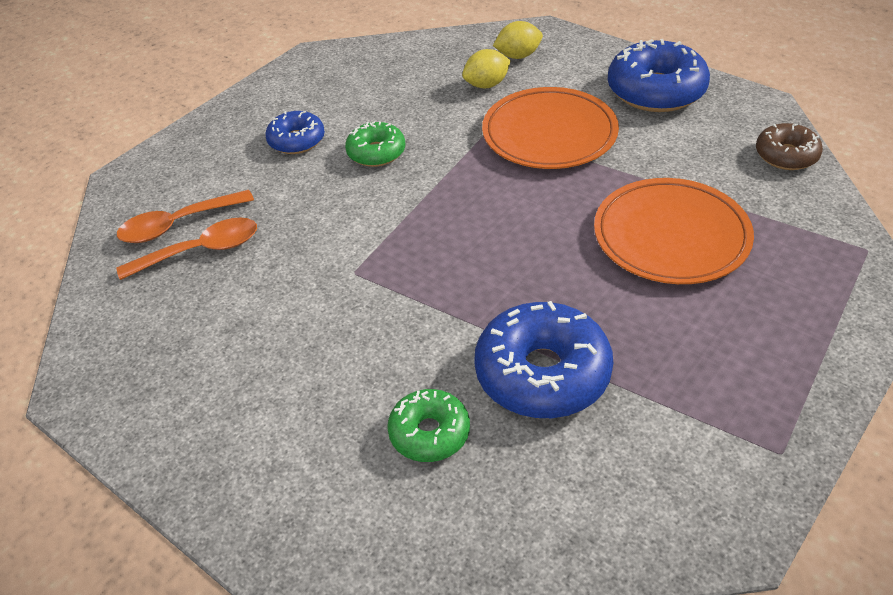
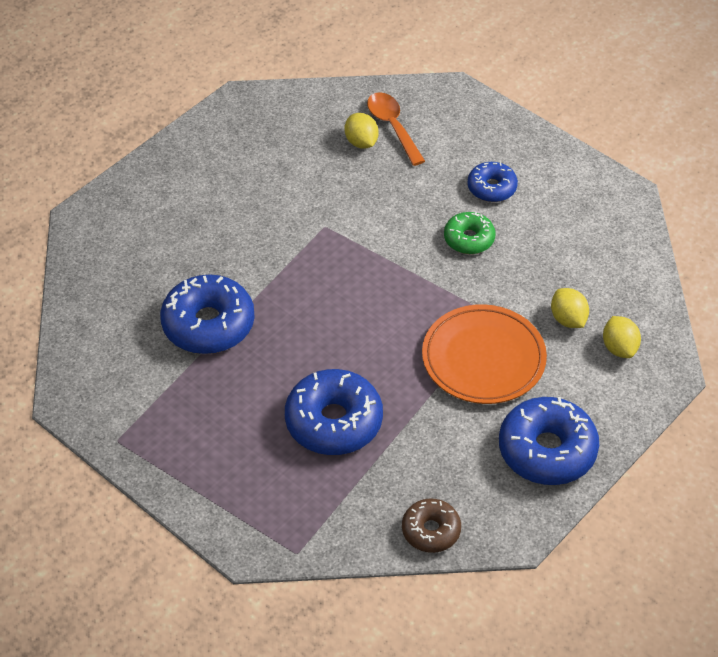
camera: 90 degrees right, 5 degrees up
(201, 251) = (361, 142): orange spoon -> yellow lemon
(429, 433) = (172, 264): green donut -> none
(671, 236) = (334, 422): orange plate -> blue donut

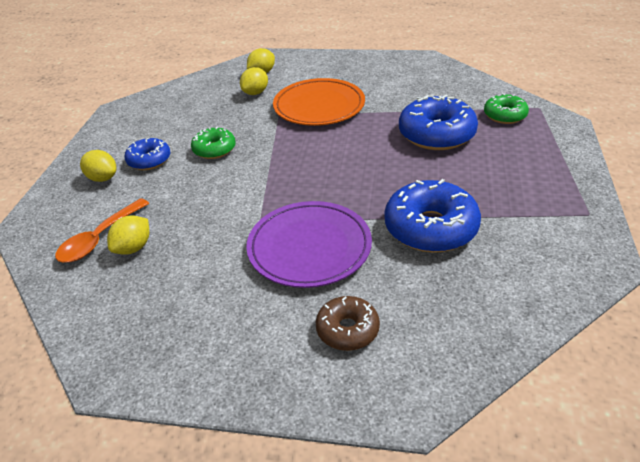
camera: 120 degrees left, 10 degrees down
(261, 239) = (309, 247): none -> purple plate
(311, 507) = (505, 115): none -> green donut
(431, 531) = (459, 78): brown donut -> brown donut (347, 330)
(487, 149) = (103, 178): none -> yellow lemon
(547, 450) = (361, 68): blue donut -> none

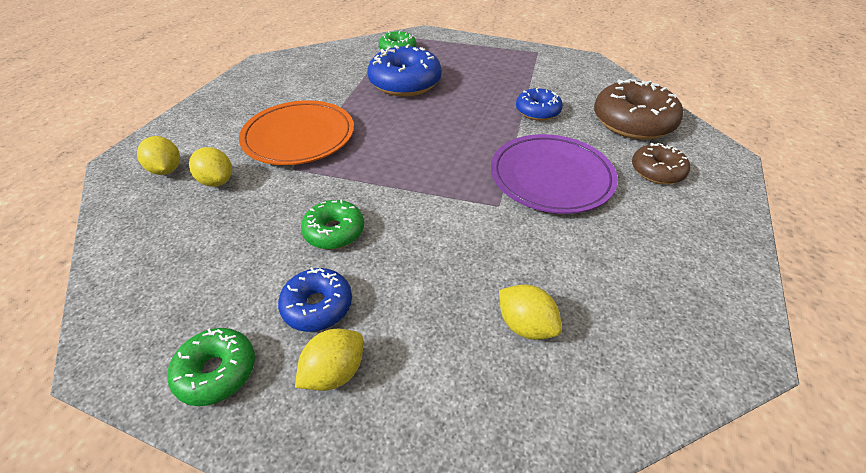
camera: 80 degrees left, 5 degrees up
(99, 239) = (496, 369): orange spoon -> none
(106, 142) = (217, 371): none -> green donut
(430, 228) = (537, 111): blue donut -> blue donut, size x0.58
(449, 310) = (632, 122): none -> brown donut

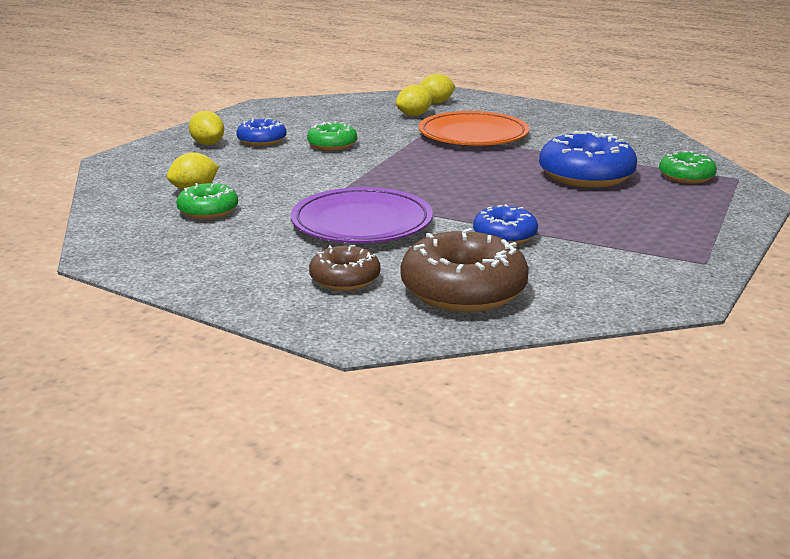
camera: 100 degrees right, 20 degrees down
(217, 371) = (232, 122): green donut -> green donut (208, 211)

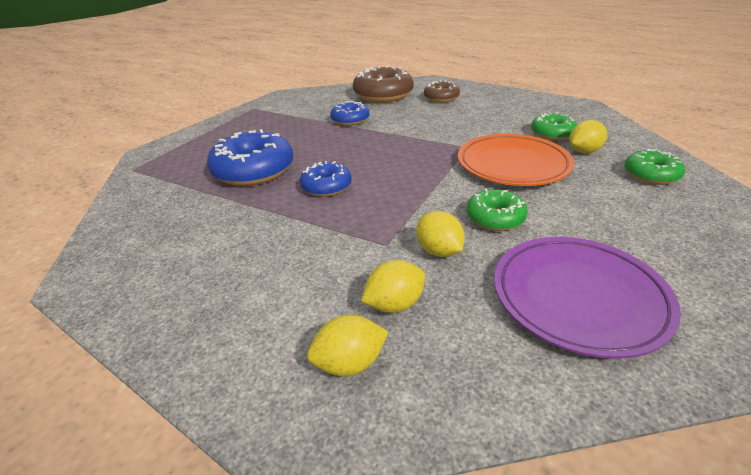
camera: 175 degrees left, 10 degrees up
(208, 144) = (648, 220): yellow lemon -> yellow lemon (439, 251)
(262, 140) = (587, 227): blue donut -> blue donut (326, 187)
(362, 223) = (439, 126): purple plate -> purple plate (578, 297)
(473, 135) = (324, 240): orange plate -> orange plate (513, 164)
(686, 176) = (172, 170): green donut -> green donut (650, 175)

